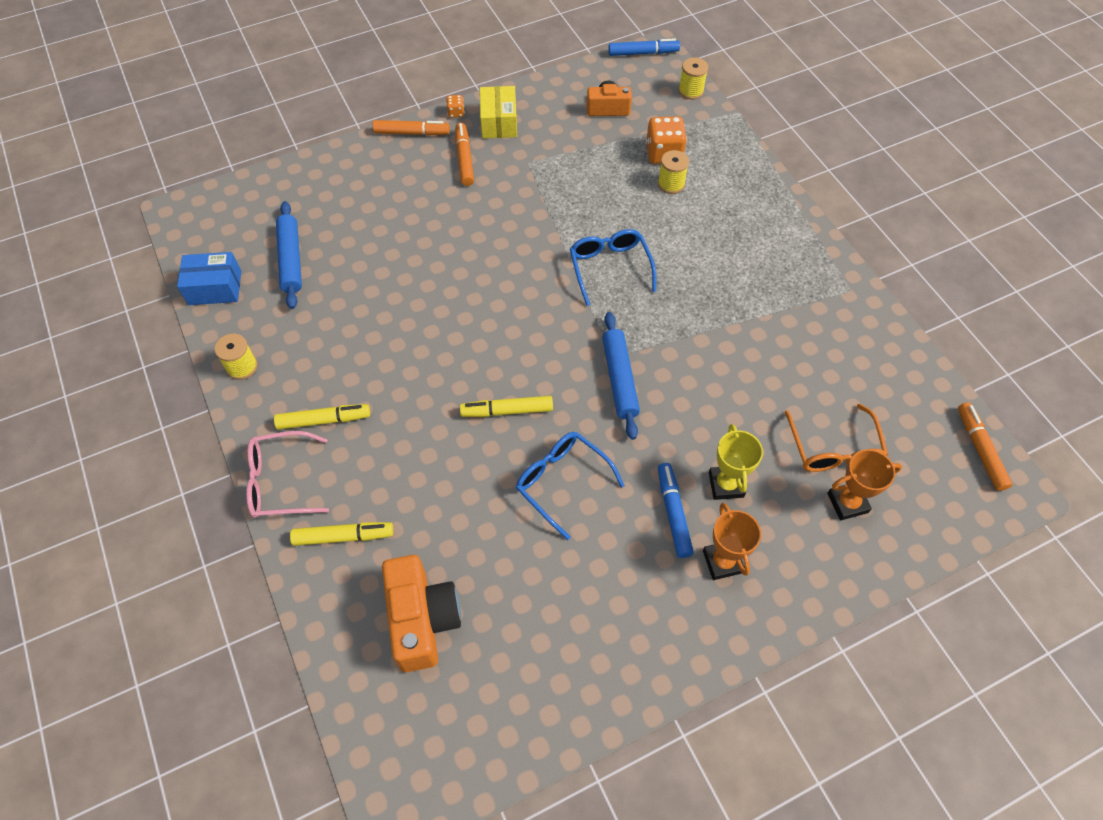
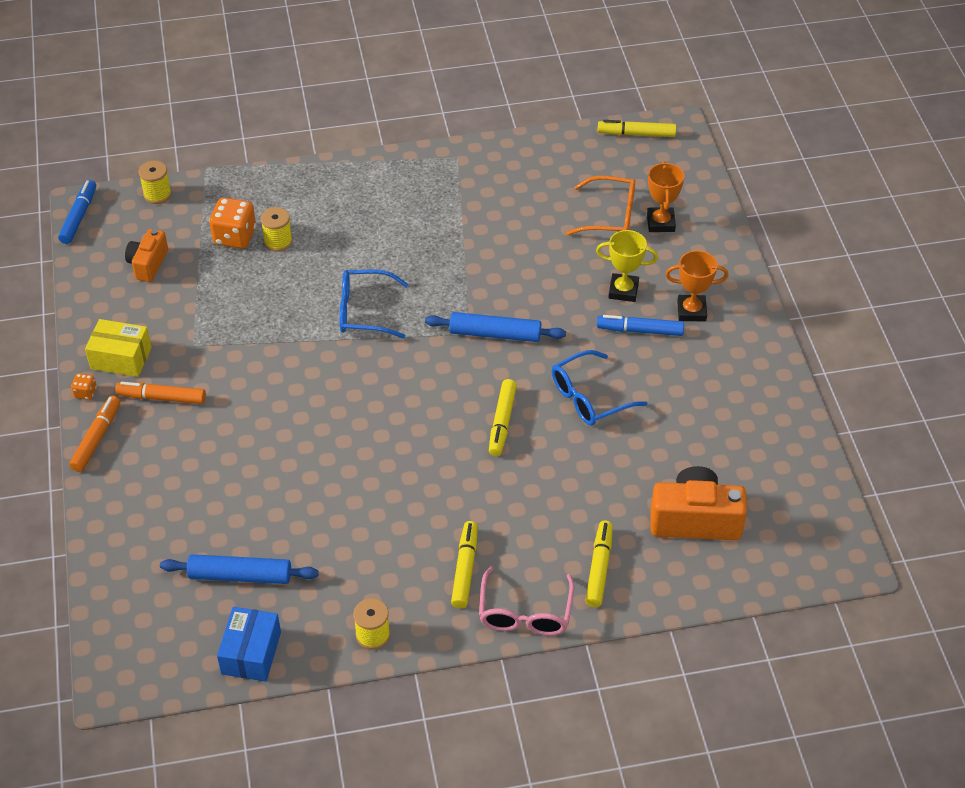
camera: 75 degrees left, 10 degrees down
(980, 449) = (636, 134): orange marker -> yellow marker

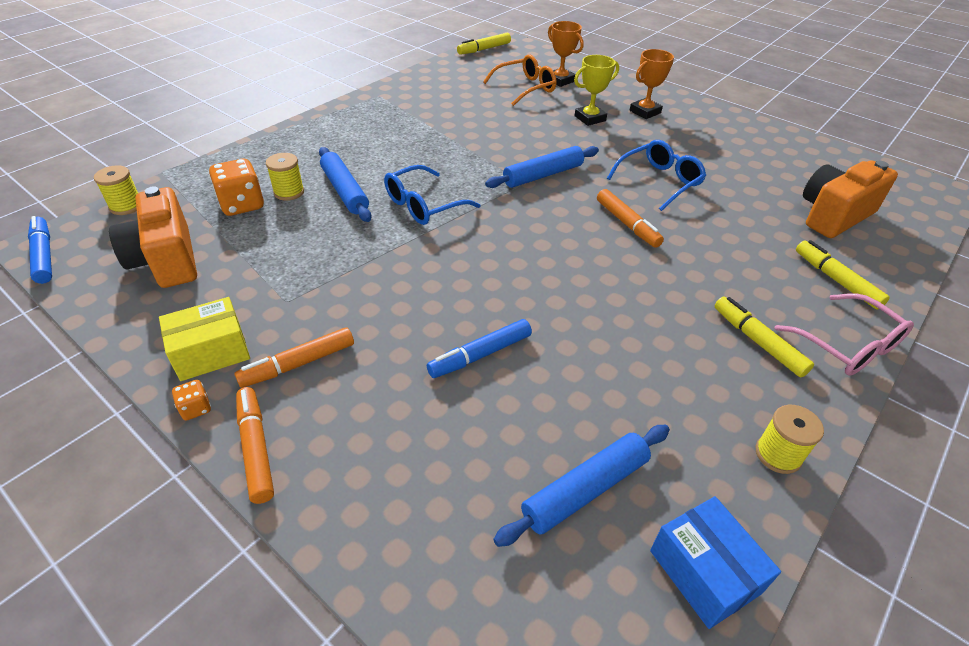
camera: 40 degrees left, 5 degrees down
(148, 264) = (166, 260): orange camera -> orange camera, size x1.65
(319, 263) = (344, 191): none -> blue rolling pin
(502, 422) = (627, 224): yellow marker -> orange marker
(589, 398) = (659, 181): blue glasses -> blue glasses turned 150 degrees counterclockwise
(640, 330) = (631, 133): blue marker -> blue marker (480, 355)

